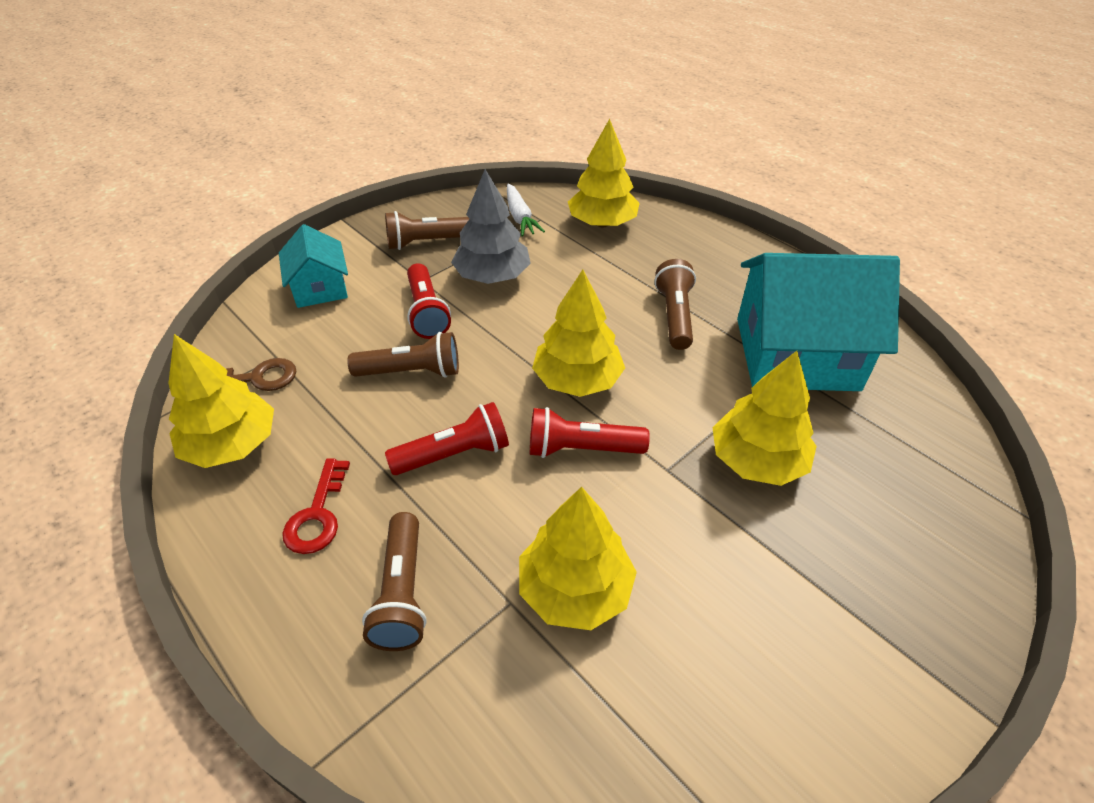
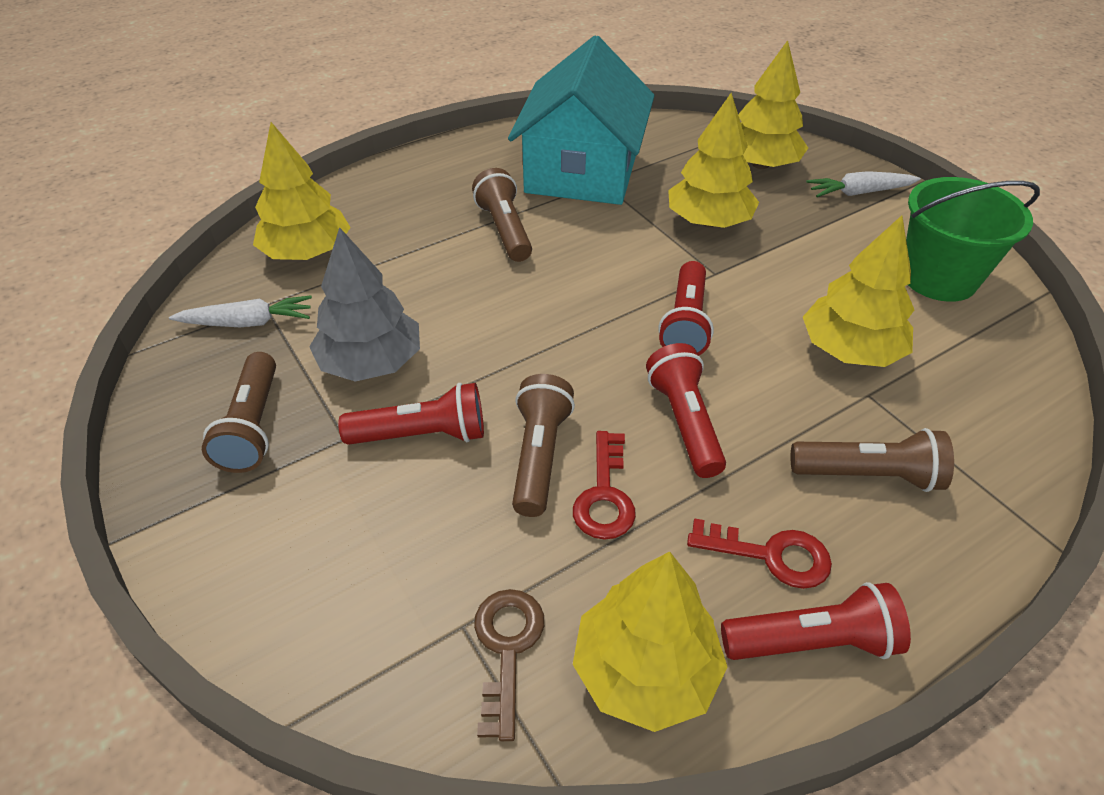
camera: 80 degrees left, 0 degrees up
(239, 541) = (812, 641): none -> red flashlight
(320, 288) = (307, 569): turquoise house -> none
(376, 411) = (604, 494): none -> red key
(577, 380) = (586, 313): yellow tree -> yellow tree (760, 164)
(674, 315) = (504, 230): brown flashlight -> brown flashlight turned 60 degrees clockwise
(743, 707) = (938, 278): none -> green bucket
(904, 623) = (859, 193): none -> white carrot

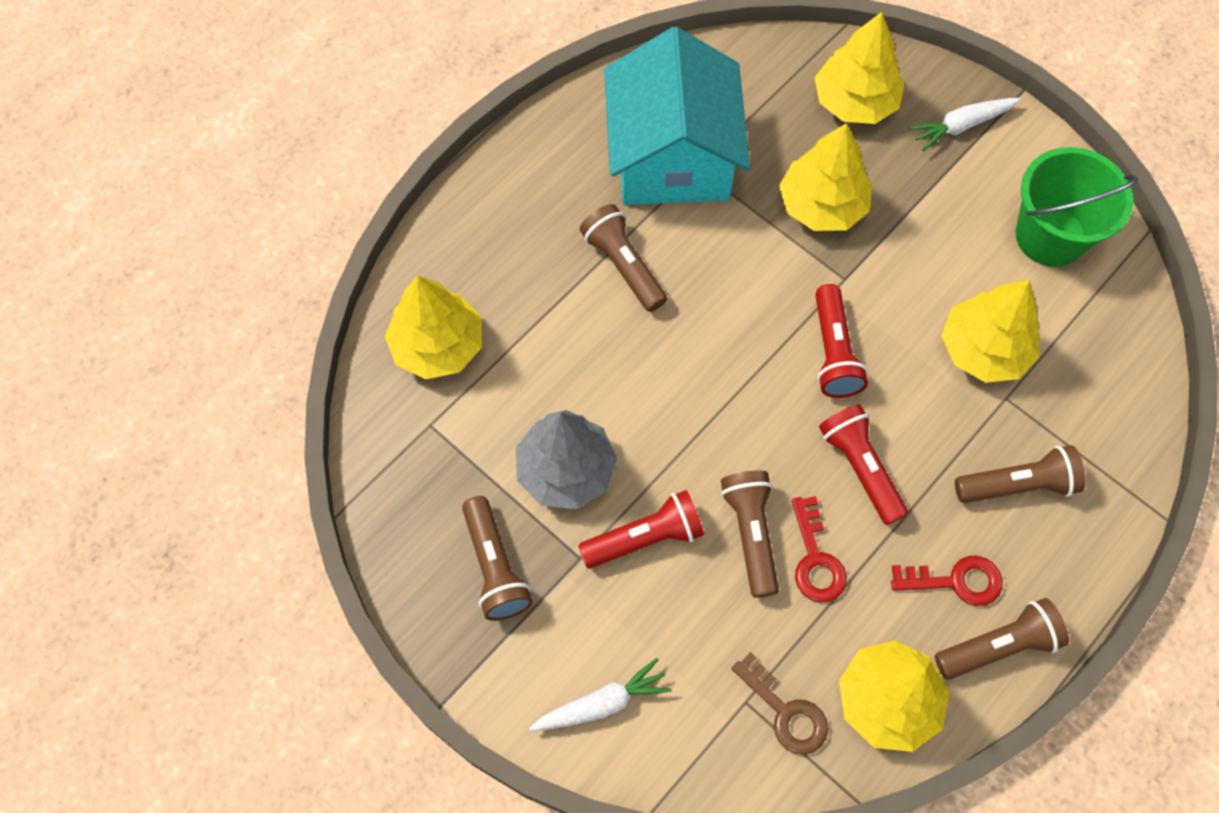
camera: 15 degrees left, 20 degrees up
(248, 322) = (427, 451): white carrot -> white carrot (602, 703)
(507, 649) = (785, 711): brown key -> brown key turned 150 degrees clockwise
(812, 641) = (998, 646): red flashlight -> brown flashlight

